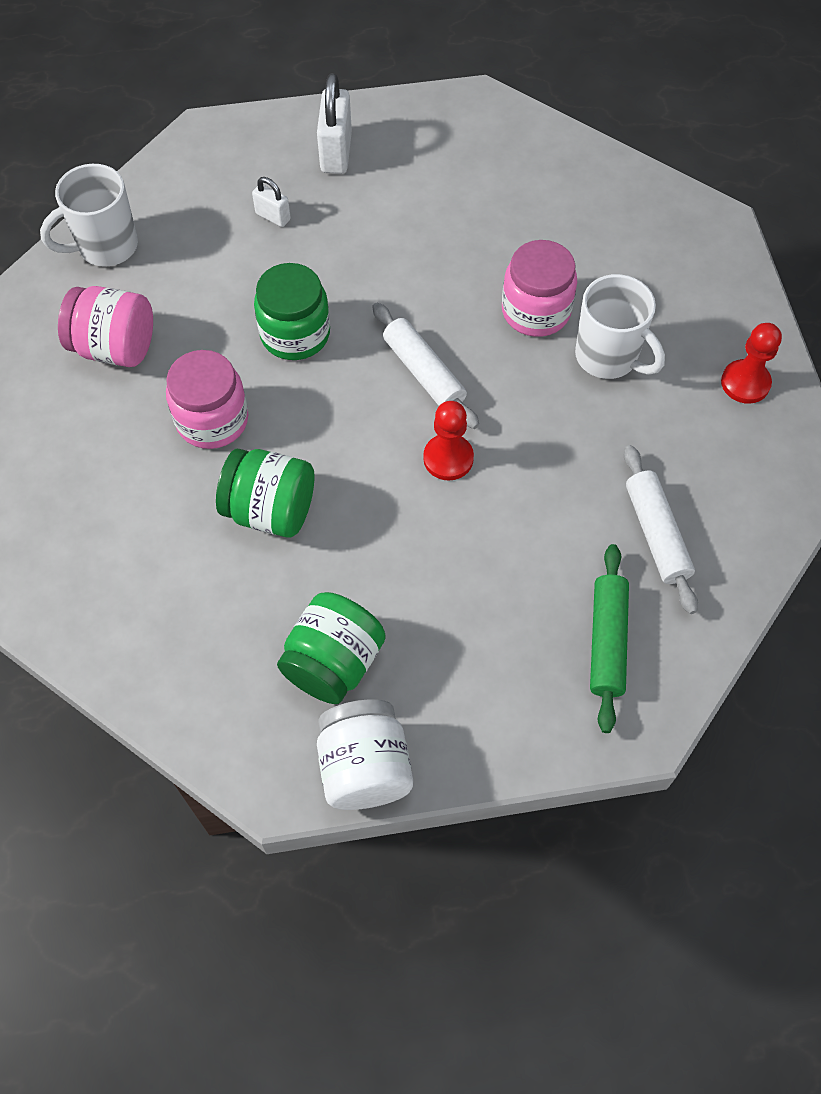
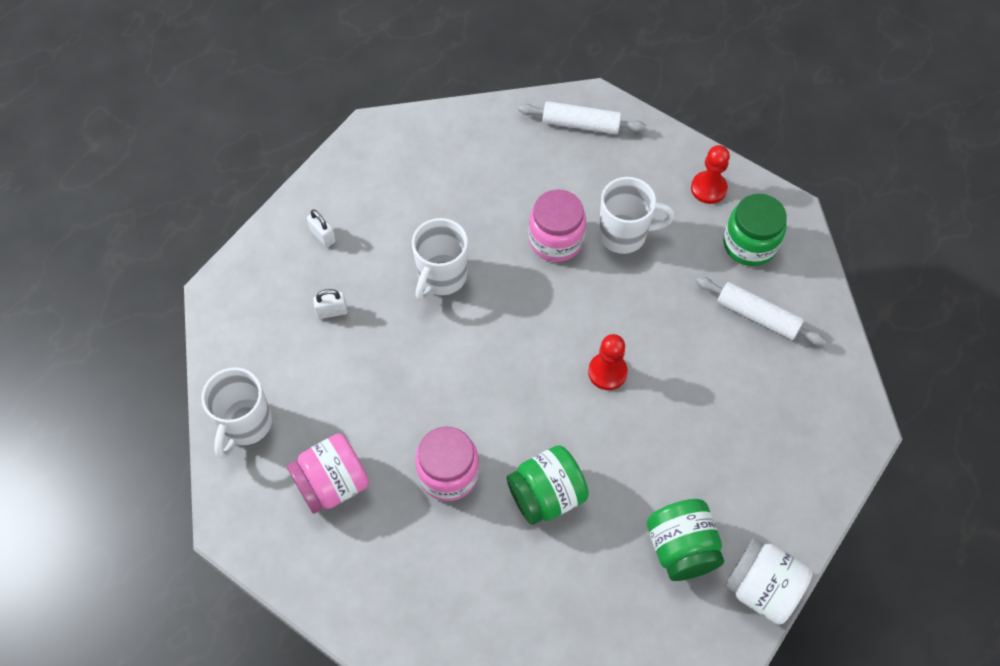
camera: 45 degrees left, 0 degrees up
(295, 334) = (435, 375): green jar -> green jar (749, 244)
(336, 153) = (323, 236): white padlock -> white padlock, size x0.56
(395, 261) = (441, 277): none -> white mug
(424, 373) = (536, 332): white rolling pin -> white rolling pin (581, 124)
(606, 641) = (798, 399): green rolling pin -> none

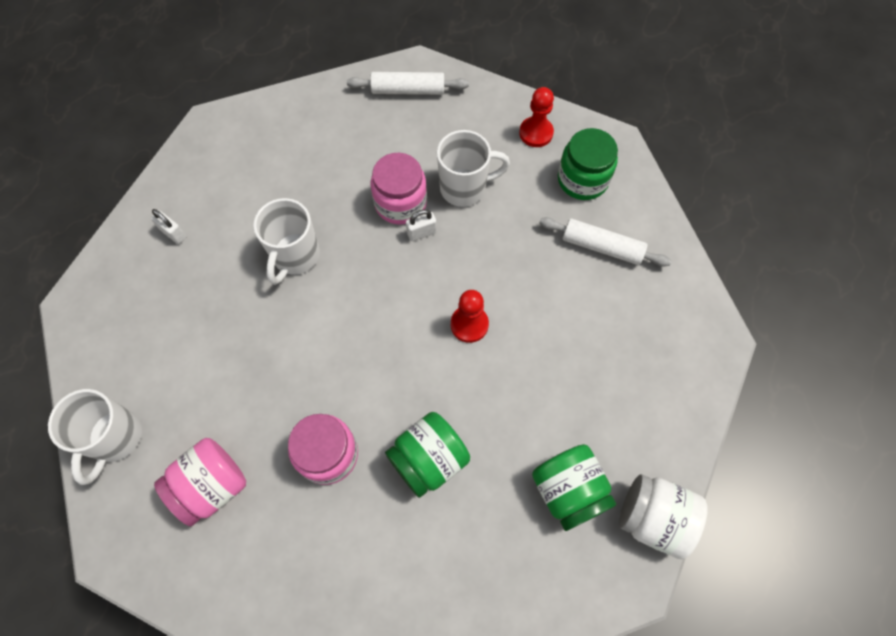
camera: 10 degrees left, 5 degrees up
(332, 311) = (191, 307): white padlock -> white padlock (421, 233)

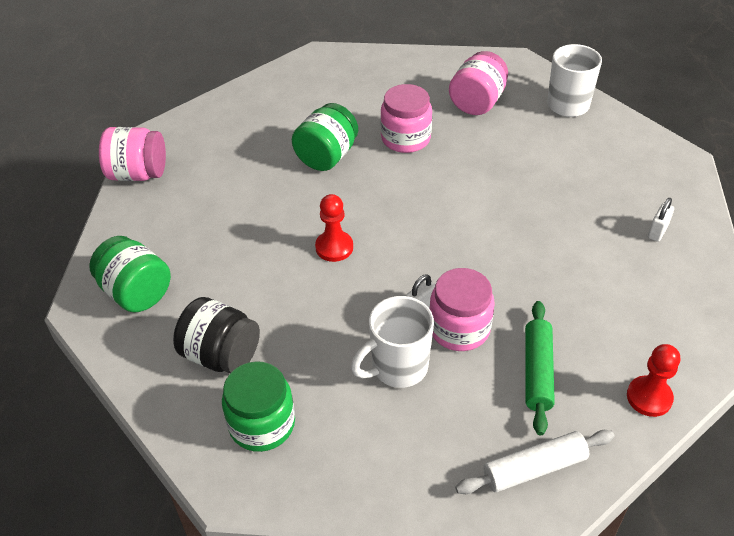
camera: 160 degrees right, 20 degrees down
(173, 233) = (657, 231): white padlock -> white padlock turned 75 degrees counterclockwise
(295, 256) = (530, 249): white mug -> none
(363, 149) = (537, 372): none -> green rolling pin
(536, 133) = (340, 466): red pawn -> red pawn (649, 397)
(568, 490) = (209, 170): green jar -> green jar (136, 292)
(601, 247) = (221, 355): white rolling pin -> black jar
(653, 518) = (138, 174): white jar -> pink jar

